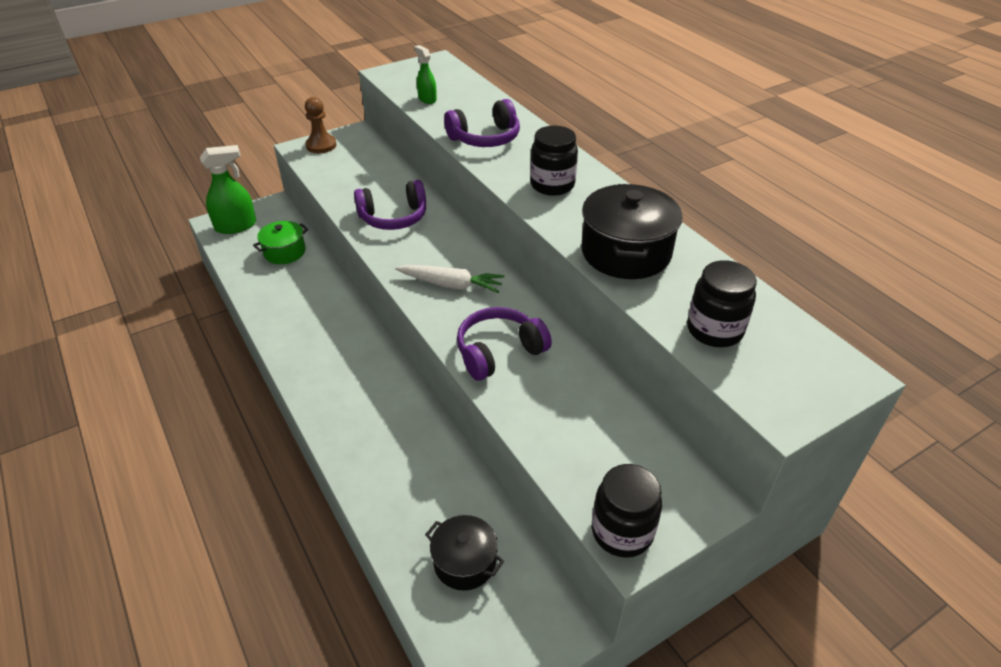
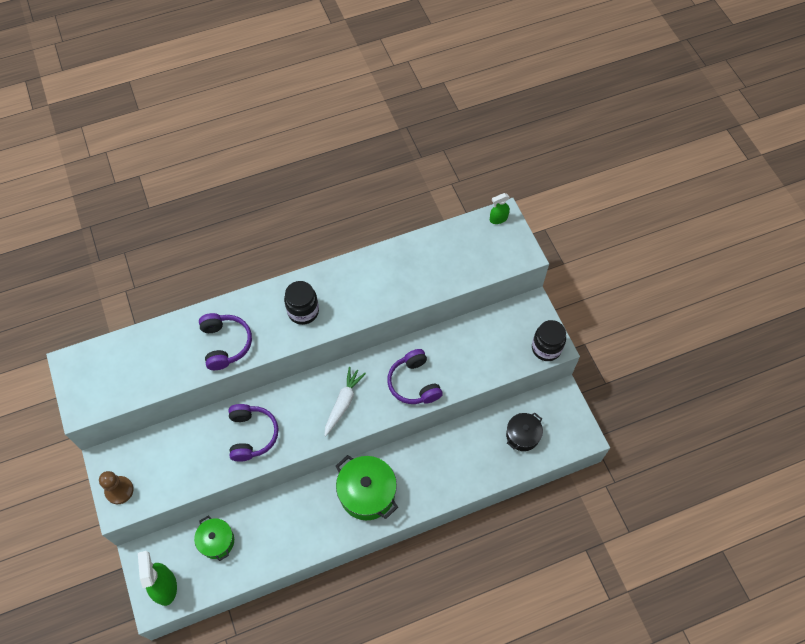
camera: 80 degrees left, 20 degrees up
(347, 370) = (367, 493): none -> green pot
(427, 99) = (145, 379): green spray bottle -> green spray bottle (498, 219)
(626, 252) = (388, 287): black pot -> none
(714, 330) = (463, 263): black jar -> none

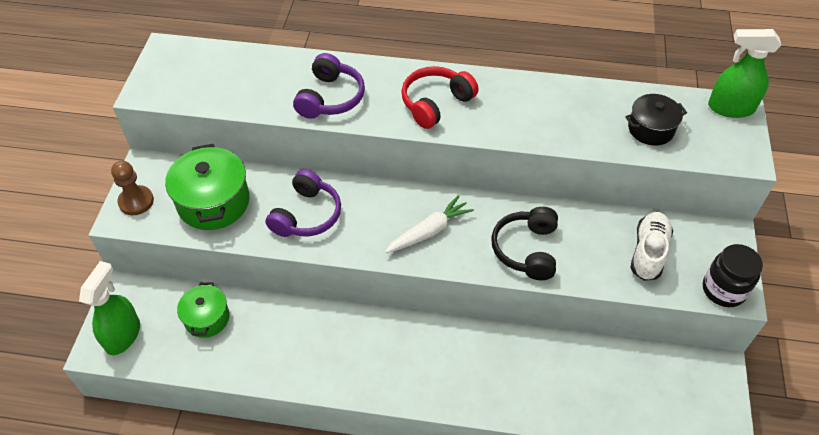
camera: 30 degrees right, 10 degrees down
(303, 311) = (435, 103): black jar -> red headphones
(367, 493) = (404, 356): green pot -> green pot (213, 202)
(414, 383) = (526, 250): purple headphones -> black headphones
(490, 344) = (648, 252): none -> white shoe
(498, 219) = (730, 108): green spray bottle -> green spray bottle, size x1.75
(522, 435) = (638, 390): black pot -> black pot (651, 129)

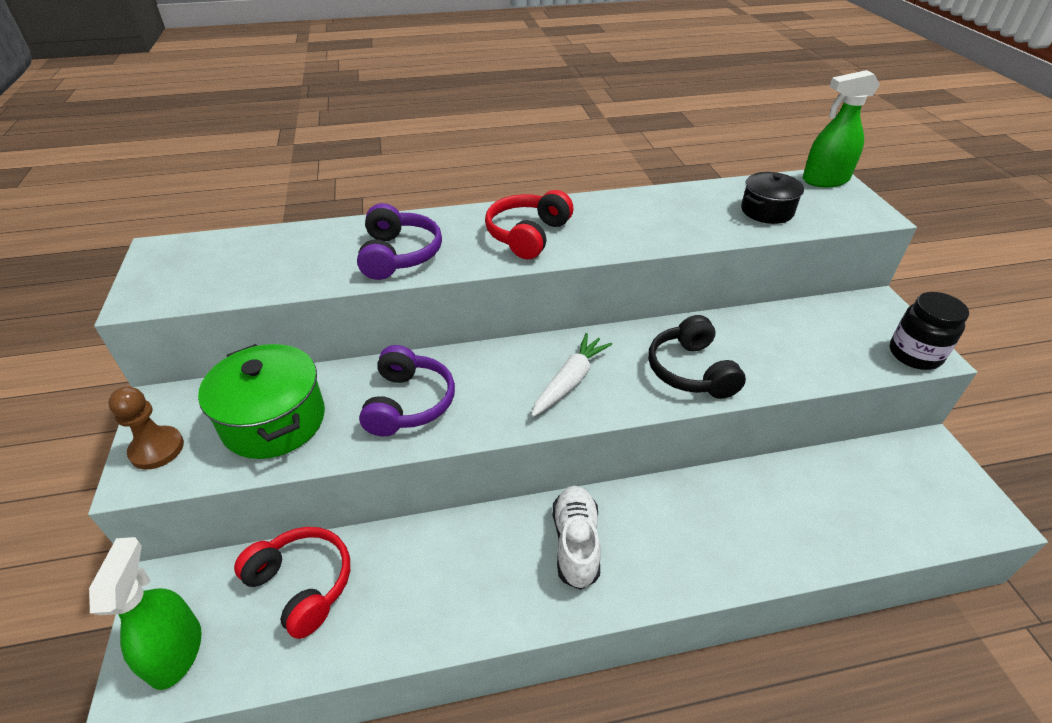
camera: 20 degrees left, 10 degrees down
(207, 318) = (302, 584): green pot -> red headphones
(648, 252) = (817, 339): white shoe -> white shoe (576, 543)

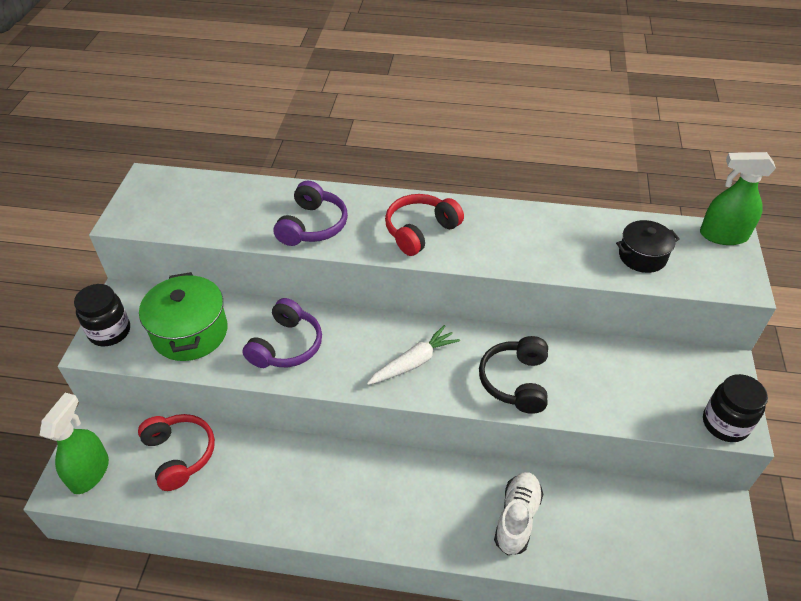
camera: 20 degrees right, 5 degrees up
(157, 449) = (110, 332): brown pawn -> black jar
(576, 543) = (377, 488): white shoe -> white shoe (517, 518)

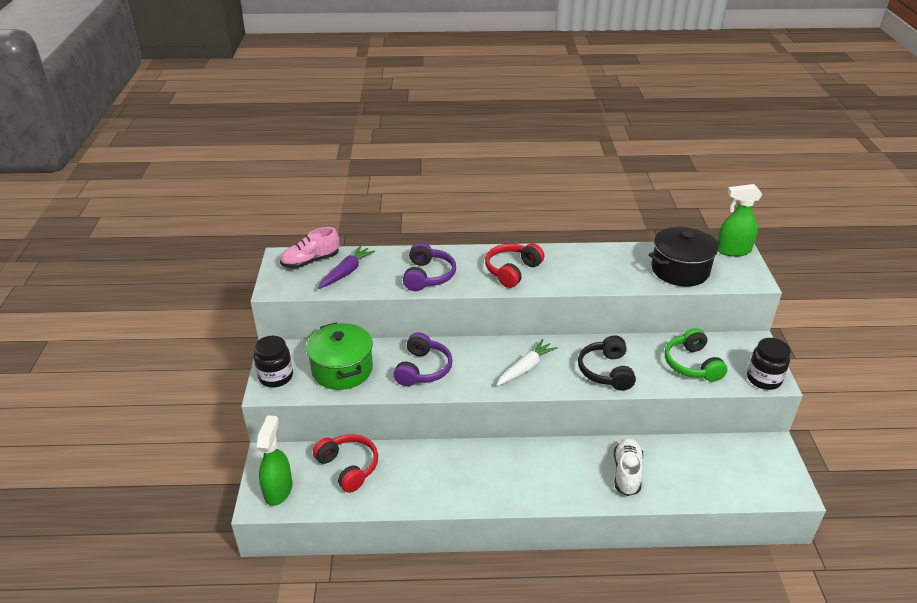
camera: 10 degrees left, 10 degrees down
(179, 188) = (311, 261): none -> pink shoe
(215, 208) = (346, 272): none -> purple carrot
(632, 387) = (692, 364): none -> green headphones
(642, 256) = (680, 270): black pot -> black pot, size x1.62

